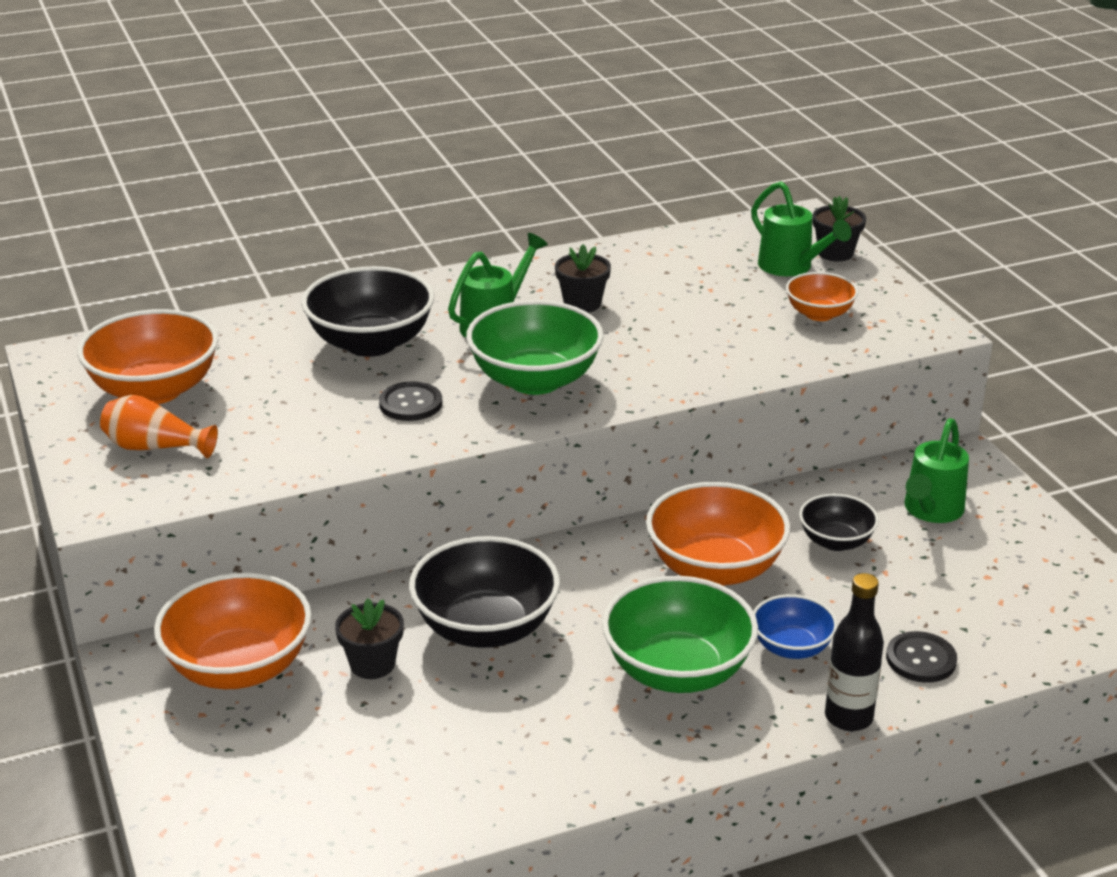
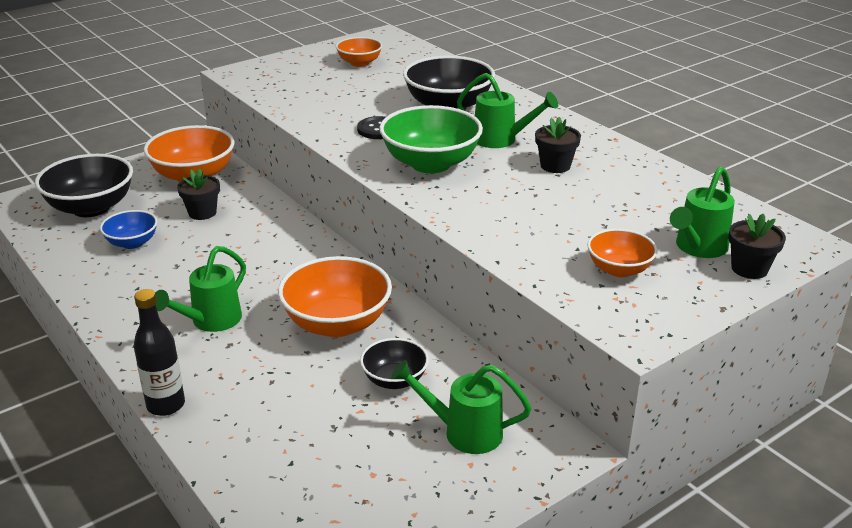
camera: 75 degrees right, 0 degrees up
(155, 390) = (359, 63): orange bowl -> orange bowl, size x0.56
(155, 447) = (299, 74): orange vase -> none
(485, 628) = (244, 243): black bowl -> black bowl (91, 208)
(677, 671) = (211, 321): green bowl -> green watering can
(791, 647) = (247, 369): blue bowl -> blue bowl (132, 243)
(921, 659) = (243, 439): black button -> none

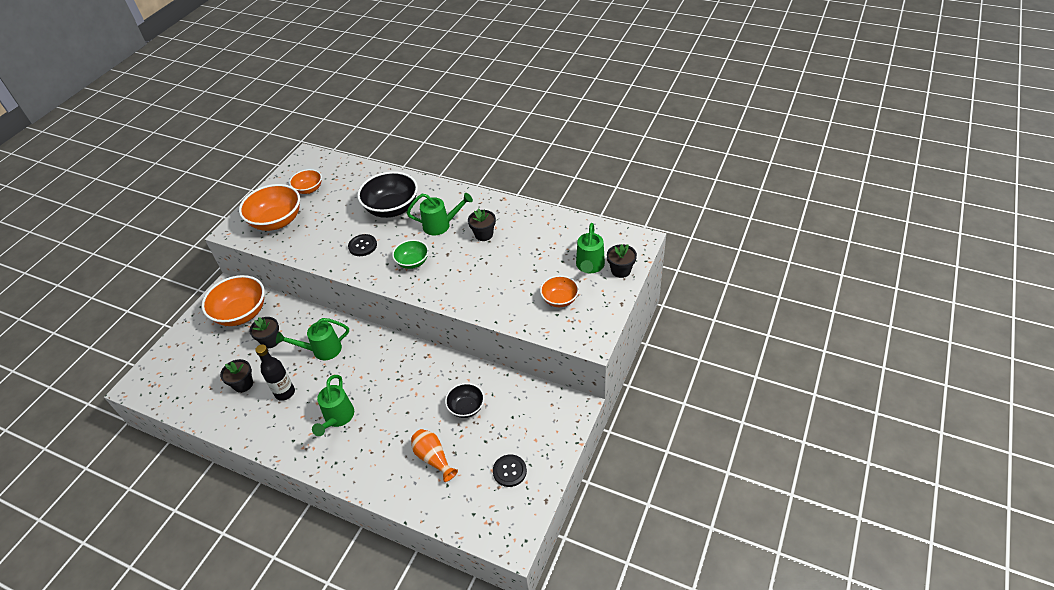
camera: 25 degrees left, 15 degrees up
(91, 208) = (192, 369): black bowl -> none
(132, 243) = (243, 384): blue bowl -> black flower pot
(166, 405) = (354, 485): black bottle -> black bottle (285, 393)
(298, 421) = (433, 458): none -> orange vase
(337, 323) = (411, 385): orange bowl -> orange bowl (277, 221)
(398, 487) = (509, 471): none -> black button
(430, 163) = (413, 262): green bowl -> green bowl, size x0.56
(464, 432) = (521, 422): green watering can -> green watering can (322, 350)

